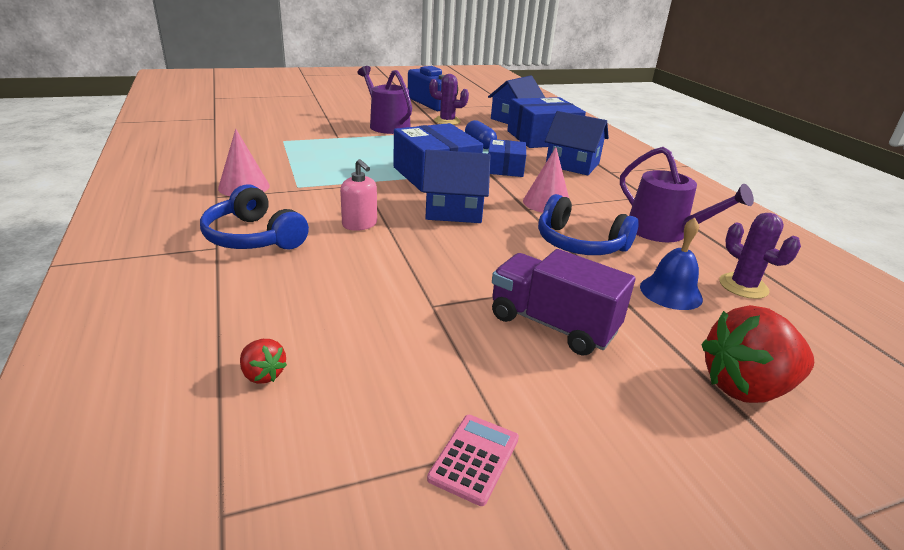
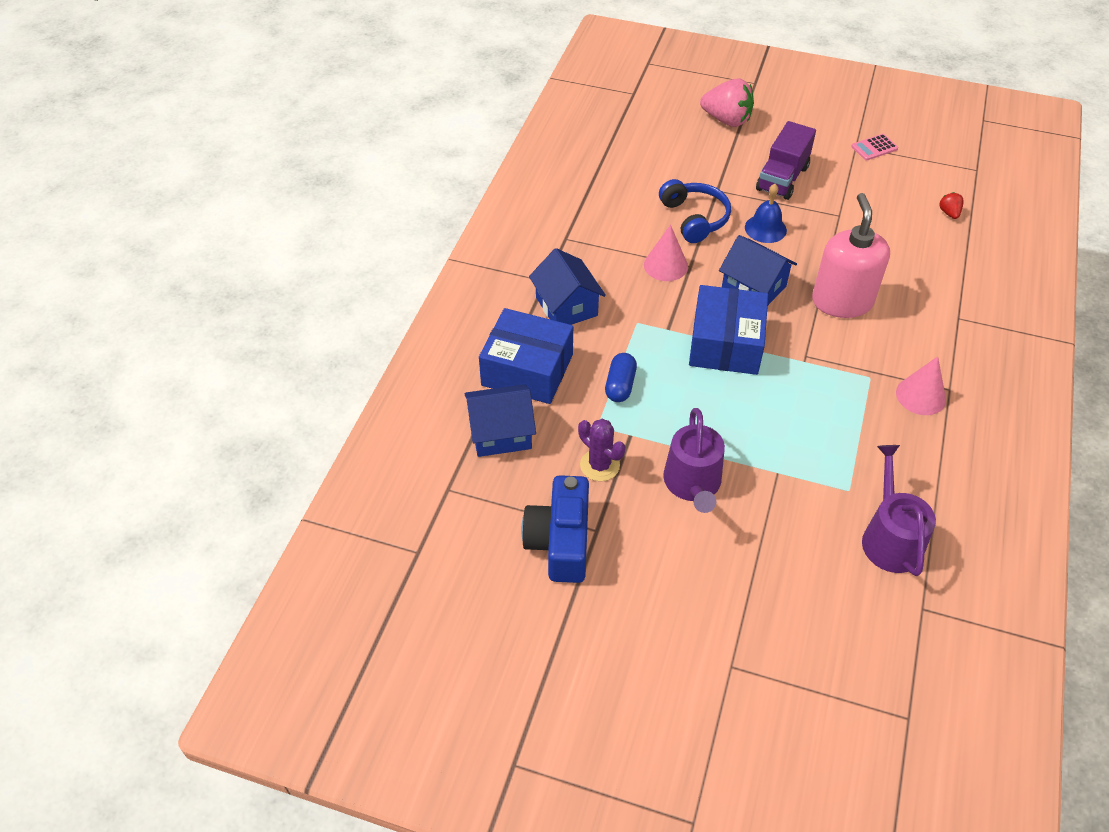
camera: 140 degrees left, 20 degrees up
(253, 237) = (929, 318): blue headphones -> none
(359, 224) = (842, 301): pink soap dispenser -> pink soap dispenser, size x2.02
(505, 168) = (644, 328): blue box -> none
(552, 324) = (782, 178): purple truck -> purple truck turned 45 degrees clockwise
(663, 232) = (616, 203): purple watering can -> purple watering can (890, 538)
(671, 292) = (687, 166): blue bell -> blue bell (765, 228)
(743, 286) = (636, 152): purple cactus -> none
(746, 387) = (726, 120): red strawberry -> pink strawberry

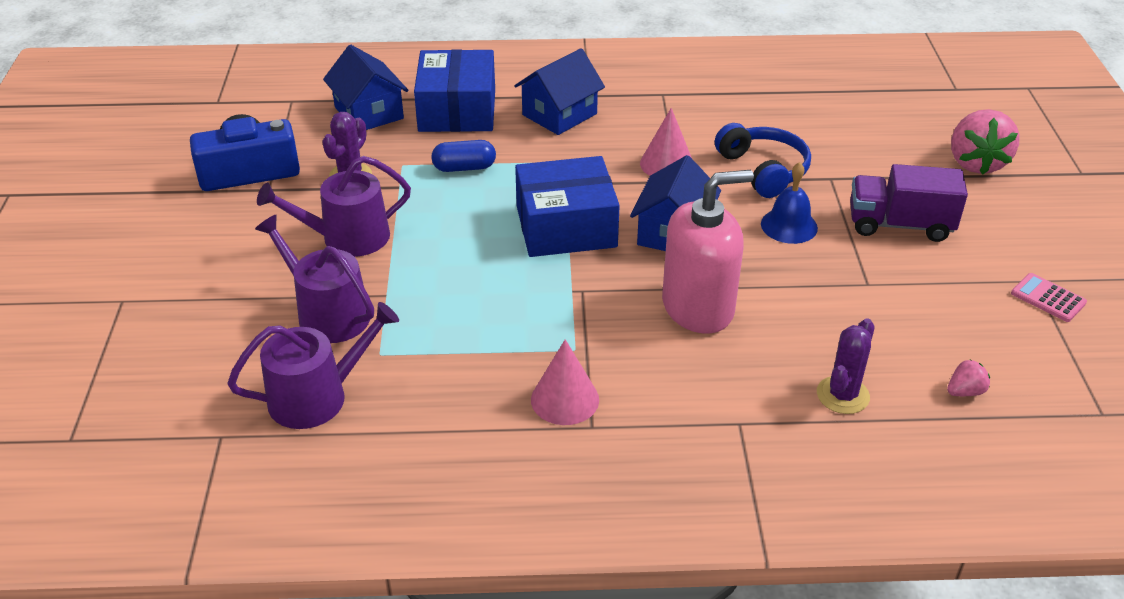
camera: 70 degrees right, 10 degrees down
(694, 218) = (763, 170): blue headphones -> blue headphones turned 75 degrees counterclockwise
(792, 515) = (327, 314): none -> purple watering can
(942, 264) = (842, 395): none -> purple cactus
(949, 213) = (964, 391): red strawberry -> pink strawberry

